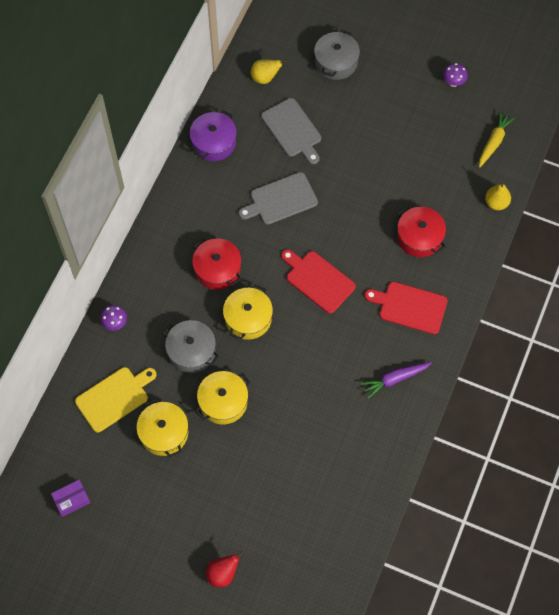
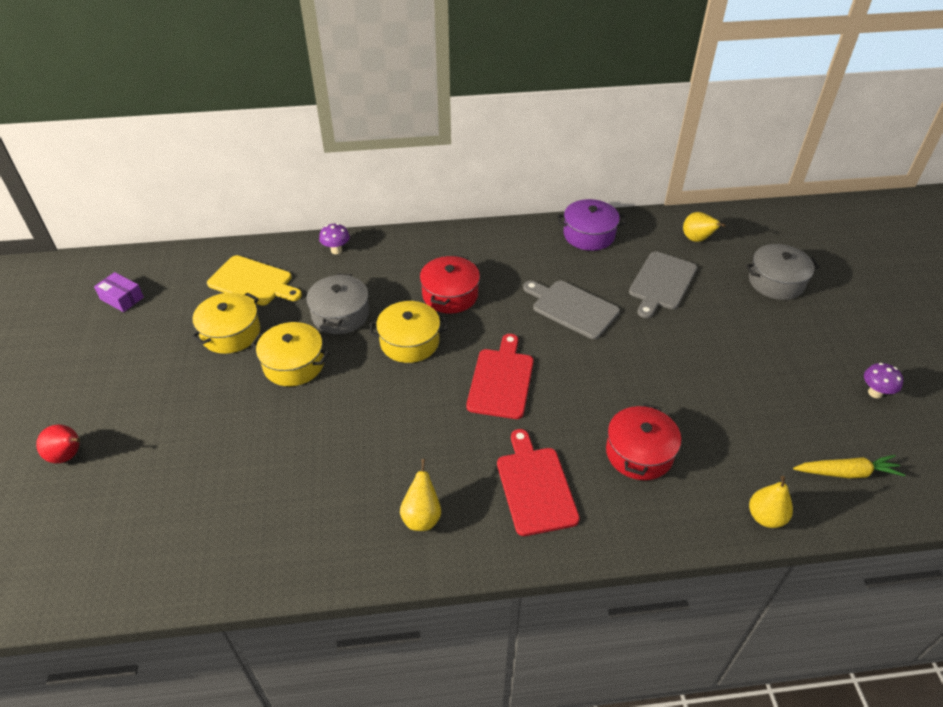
camera: 60 degrees right, 20 degrees down
(395, 379) = (422, 517): purple carrot -> yellow pear

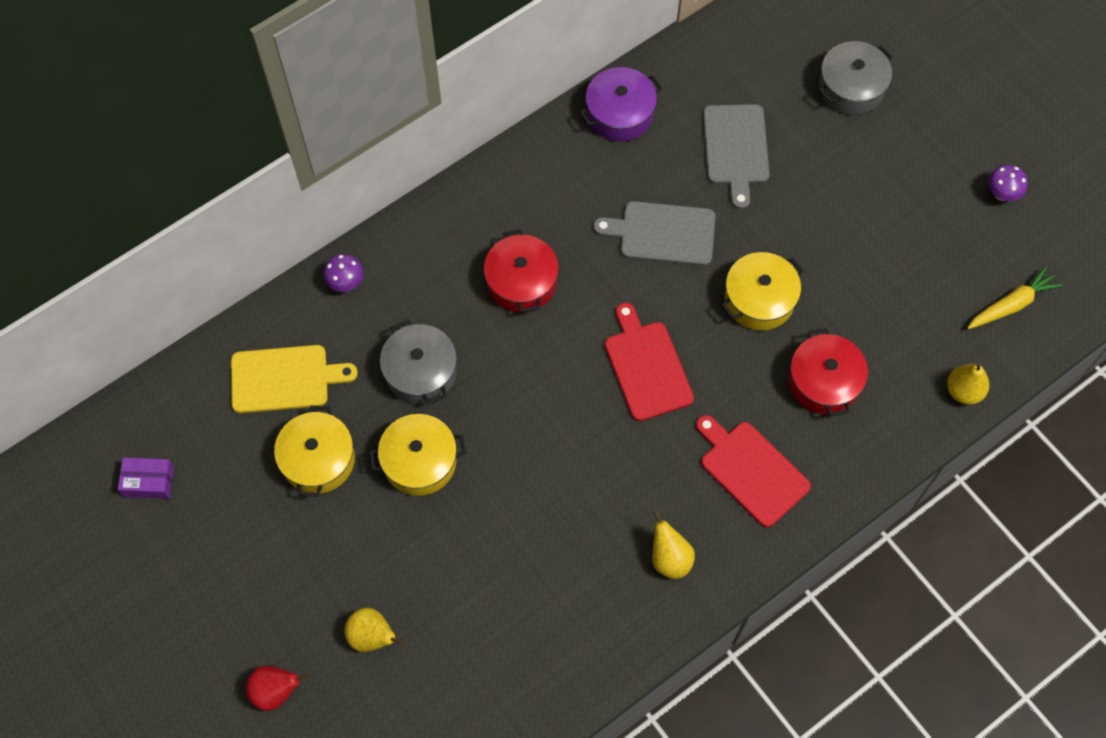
camera: 30 degrees left, 20 degrees up
(409, 342) = (521, 368): yellow pot -> yellow pot (759, 299)
(697, 239) = (740, 62): yellow pear -> yellow pear (372, 636)

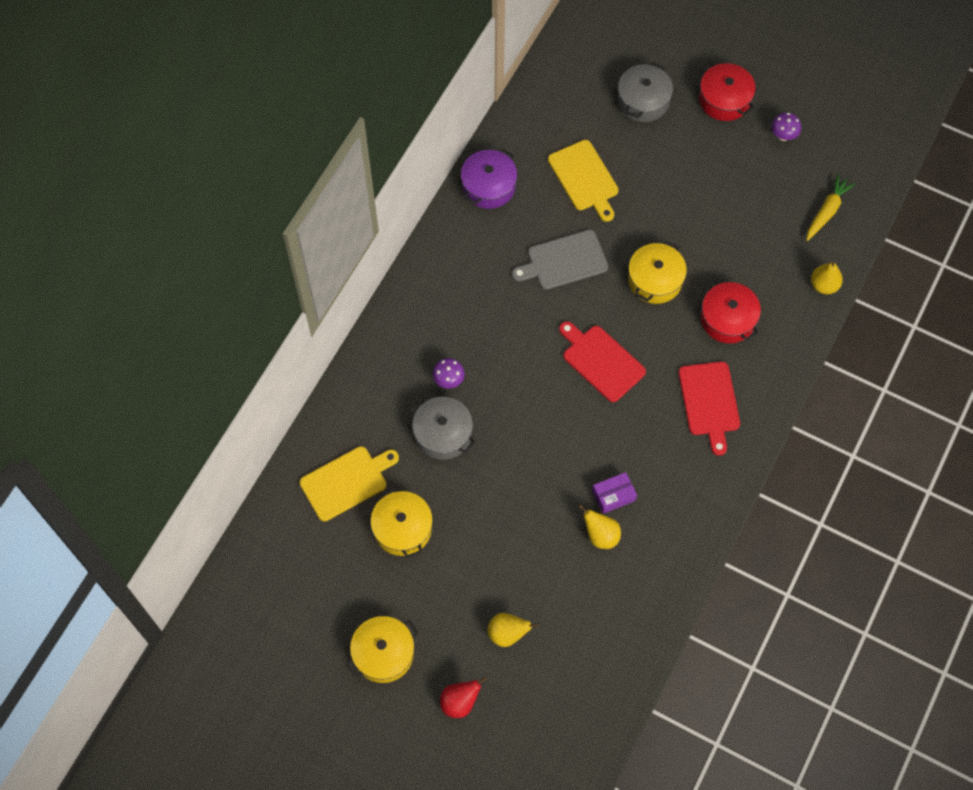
camera: 25 degrees left, 0 degrees up
(149, 481) = (287, 599): purple box -> purple box (613, 495)
(346, 283) = (354, 393): purple mushroom -> purple mushroom (449, 380)
(419, 461) = (476, 497): yellow pot -> yellow pot (383, 653)
(521, 282) = (481, 338): red pot -> red pot (724, 99)
(669, 558) = (684, 487): yellow pear -> yellow pear (600, 535)
(735, 149) = (584, 178): grey cutting board -> yellow cutting board
(751, 470) = (709, 402): red cutting board -> red cutting board turned 120 degrees counterclockwise

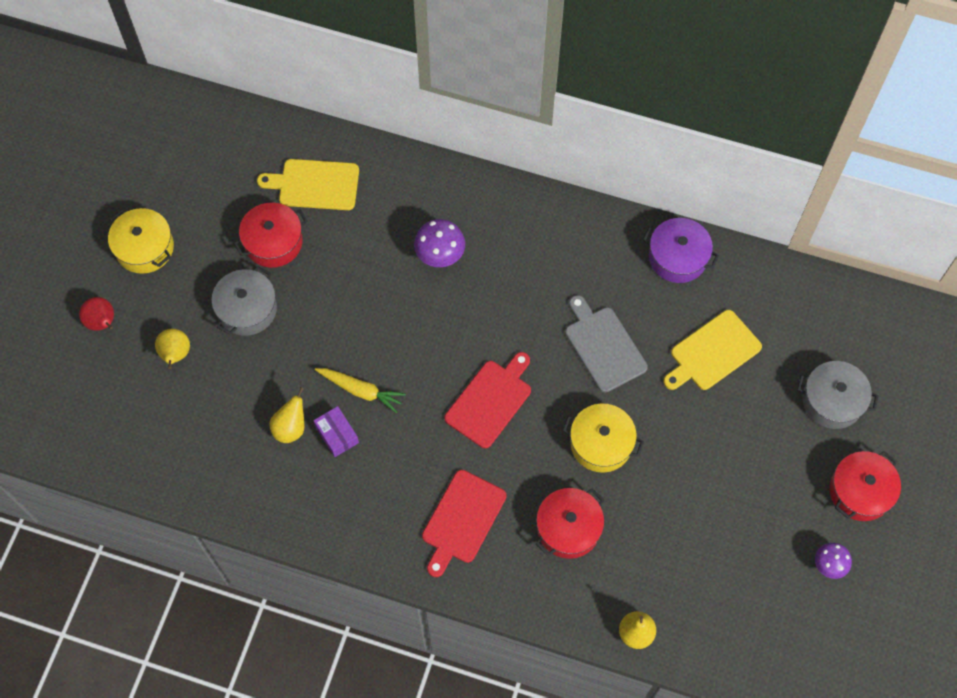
camera: 80 degrees right, 0 degrees up
(346, 482) = (315, 184): yellow cutting board -> yellow cutting board turned 135 degrees clockwise
(402, 528) = (273, 242): yellow pot -> red pot
(443, 434) = (380, 261): grey pot -> grey pot (247, 309)
(449, 380) = (440, 256): purple mushroom -> purple mushroom, size x1.52
(709, 402) = (462, 520): red cutting board -> red cutting board turned 45 degrees counterclockwise
(827, 211) = (737, 627): yellow carrot -> yellow carrot (361, 390)

